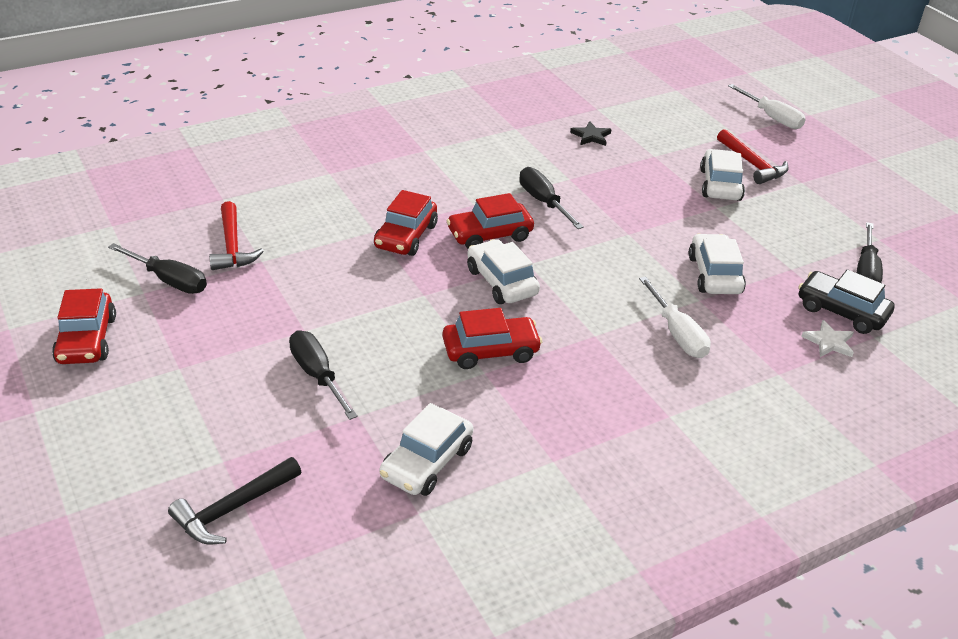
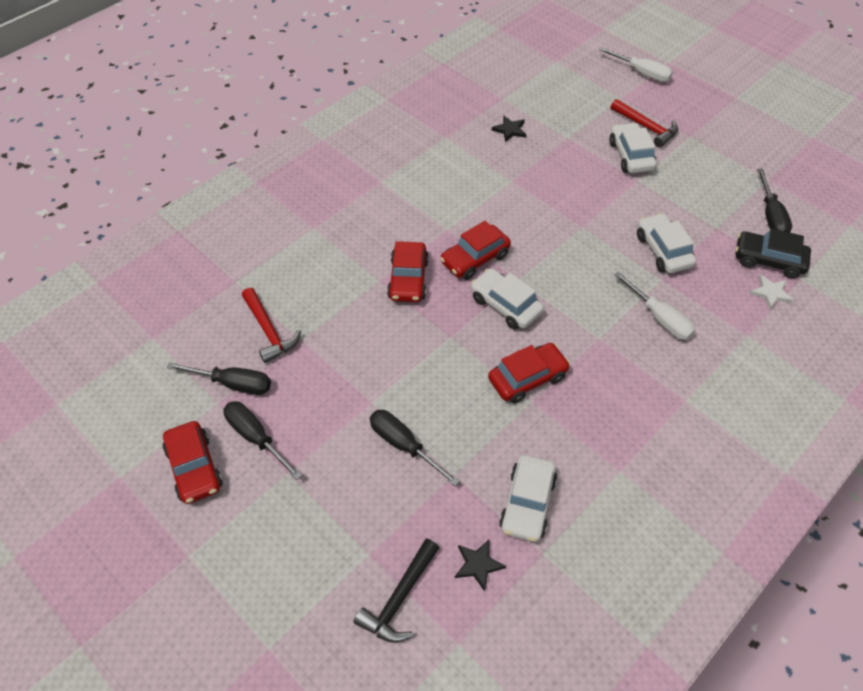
camera: 15 degrees left, 15 degrees up
(338, 503) = (478, 565): none -> black star
(543, 201) = (501, 211): black screwdriver -> black screwdriver (255, 437)

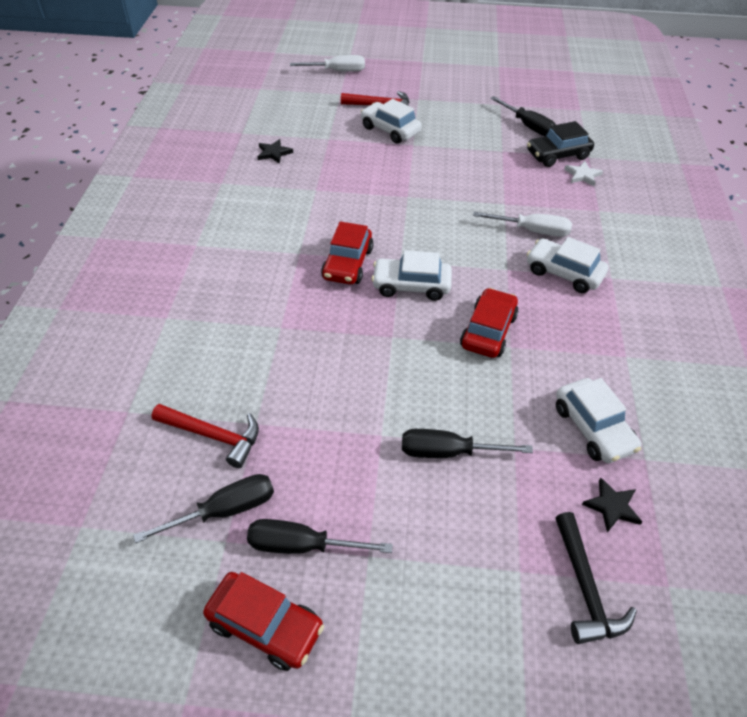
camera: 40 degrees left, 5 degrees down
(408, 279) = (306, 311): red car -> none
(663, 250) = (484, 183): white car -> white car (563, 273)

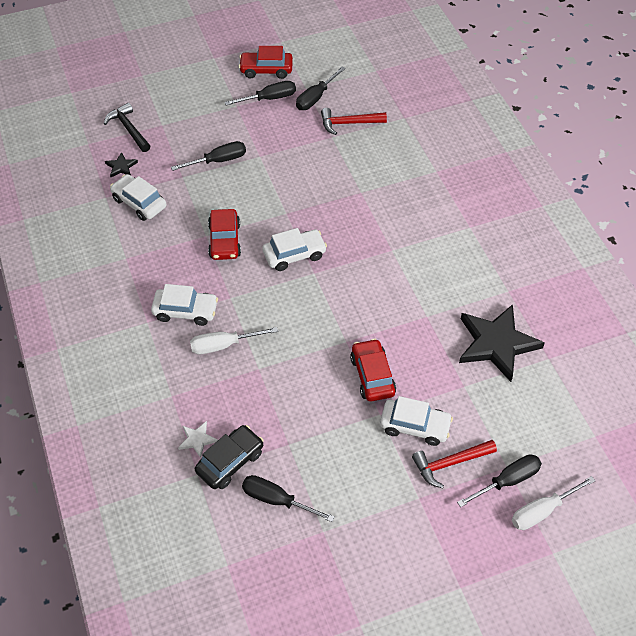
camera: 155 degrees right, 5 degrees up
(274, 153) = (496, 344): black star -> black star, size x2.34
(346, 88) = (508, 480): none -> black screwdriver
(347, 264) = (350, 255): red car -> red car (372, 375)

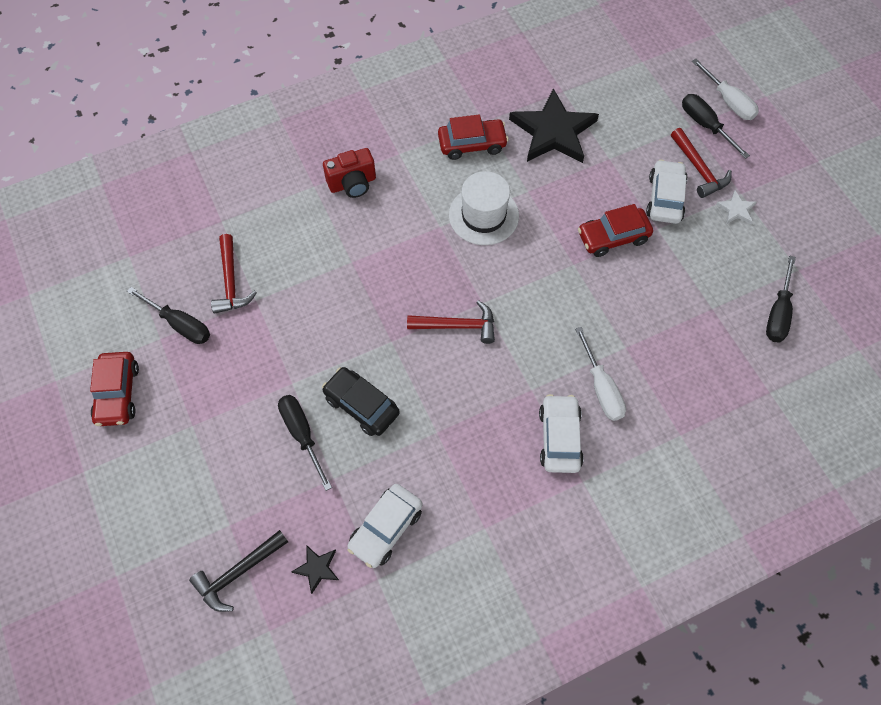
camera: 95 degrees left, 10 degrees up
(197, 440) = (729, 398): white star -> white star (736, 209)
(225, 240) = (443, 407): red car -> red car (472, 144)
(230, 462) = (747, 362): black car -> black car (361, 405)
(270, 98) = (179, 382): black screwdriver -> none
(294, 255) = (457, 326): white car -> red hammer
(401, 281) = (483, 215): none -> white hat
(438, 195) = (352, 183): none -> red camera

